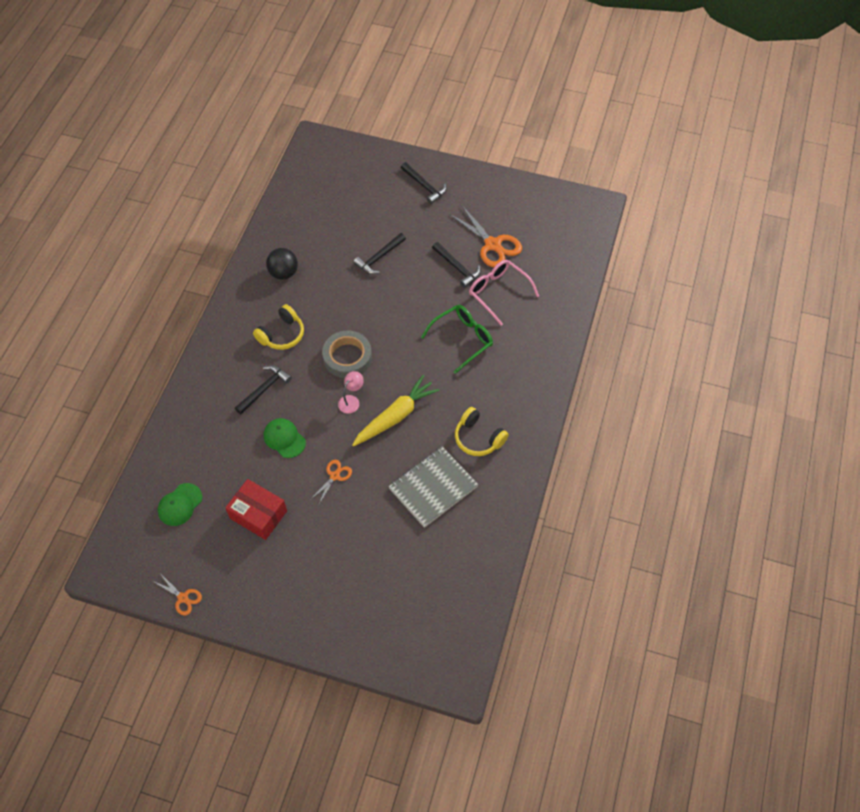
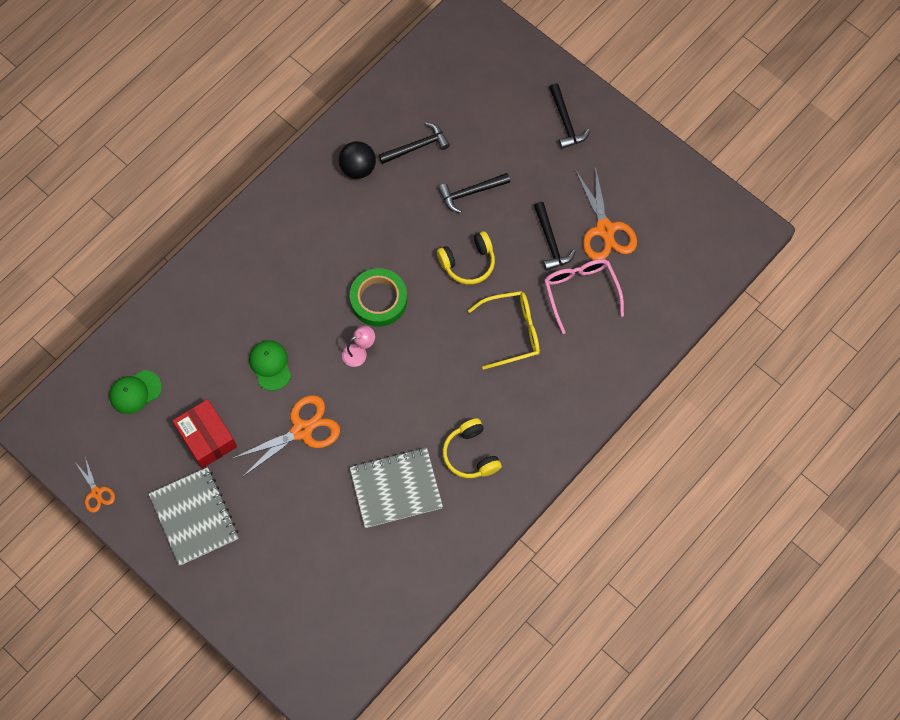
camera: 25 degrees right, 10 degrees up
(264, 389) = (275, 299): black hammer -> black hammer (417, 146)
(277, 580) = (194, 517): none -> grey notebook
(282, 334) = (322, 242): yellow headphones -> yellow headphones (468, 262)
(335, 476) = (302, 430): orange scissors -> orange scissors, size x1.88
(347, 357) = (378, 300): grey tape -> green tape
(395, 416) = (396, 391): yellow carrot -> none
(462, 339) = (512, 332): green glasses -> yellow glasses

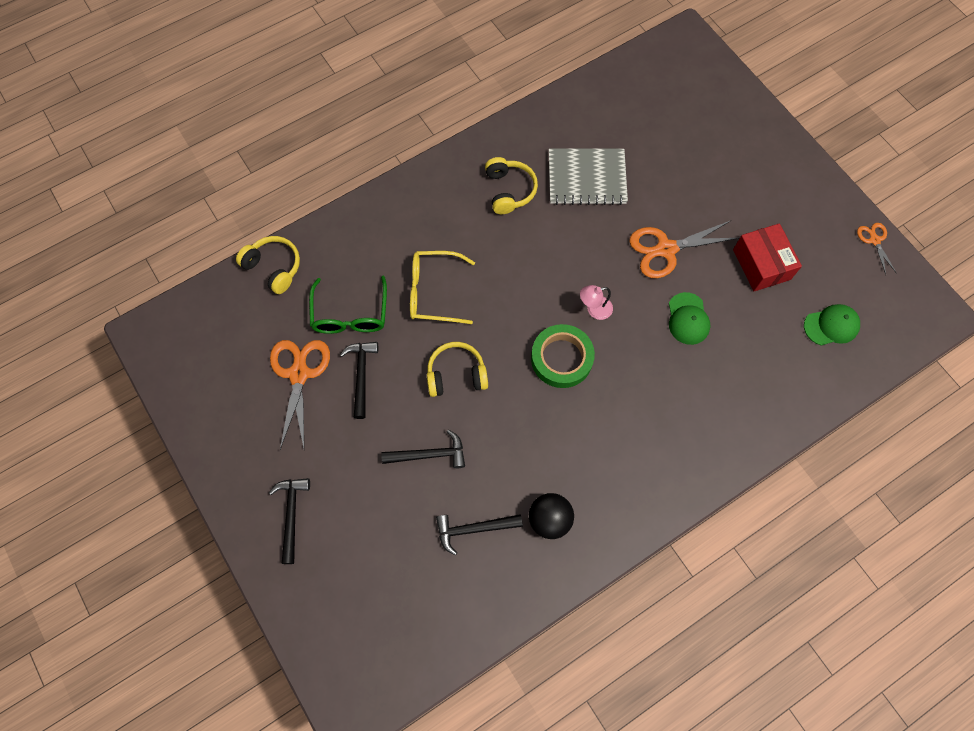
camera: 165 degrees left, 0 degrees up
(194, 517) = (780, 198): grey notebook -> none
(580, 292) = (350, 315): pink glasses -> green glasses
(668, 317) = (274, 267): none -> yellow headphones

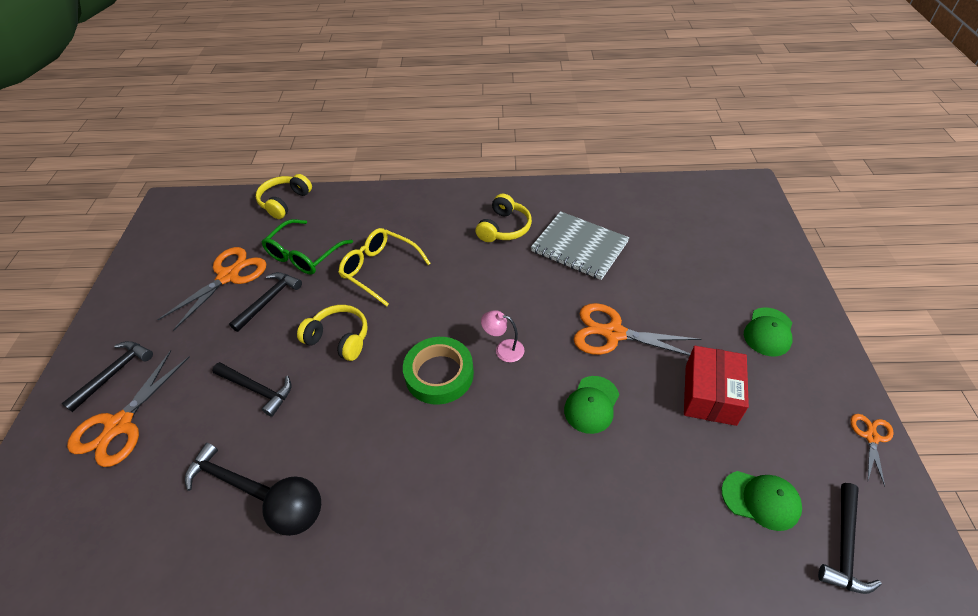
camera: 35 degrees right, 20 degrees down
(274, 267) = (285, 202): yellow headphones -> yellow headphones turned 135 degrees counterclockwise
(344, 548) = (119, 425): none -> orange scissors
(773, 187) = (768, 332): none -> green cap
(890, 328) = (844, 546): none -> black hammer

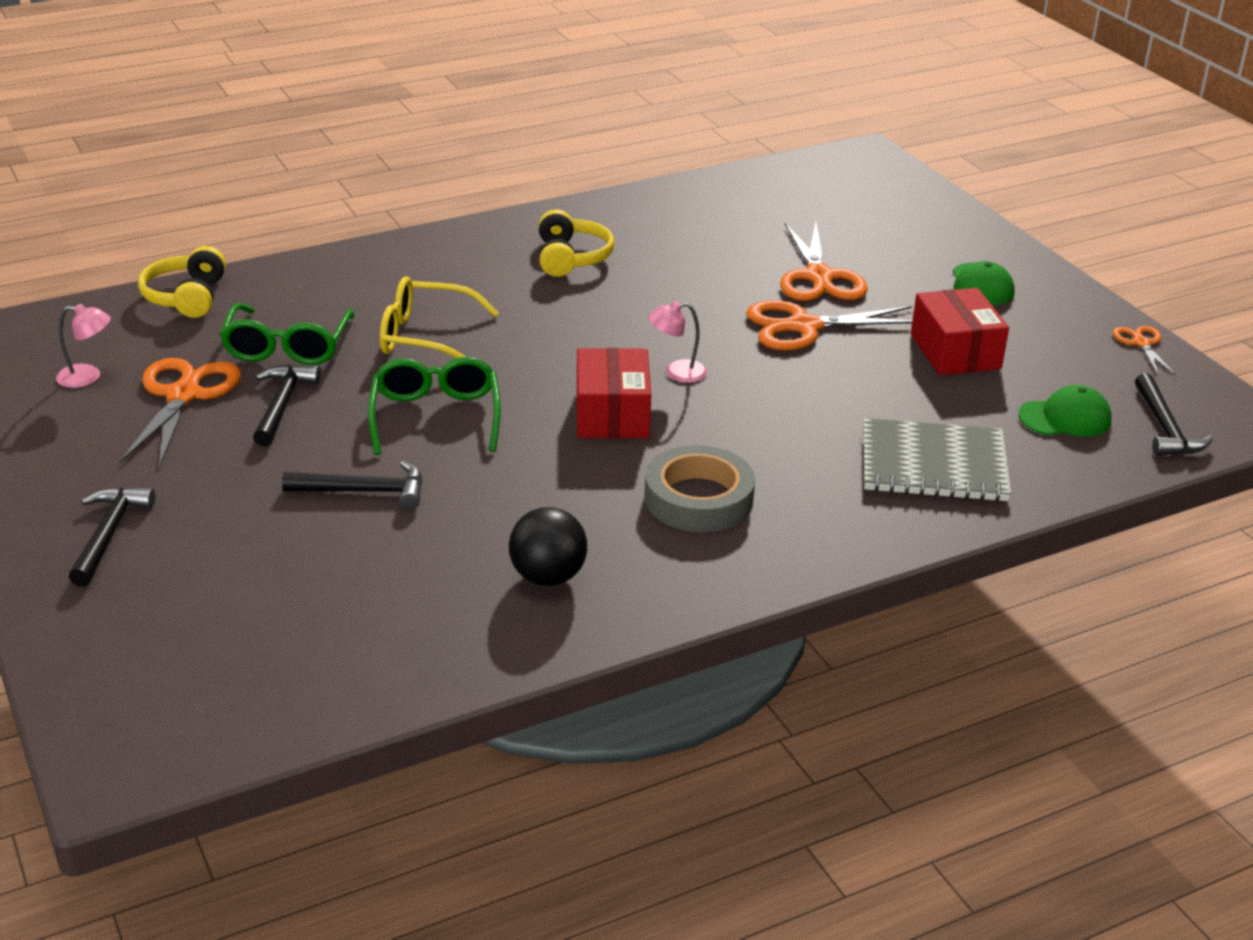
camera: 30 degrees left, 15 degrees down
(119, 425) = (183, 577): orange scissors -> orange scissors (818, 277)
(197, 247) = (88, 377): none -> pink lamp
(228, 478) = (413, 576): black hammer -> none
(339, 339) = (435, 416): yellow headphones -> green glasses
(439, 374) = (612, 414): green tape -> red box
(440, 478) = (698, 498): none -> grey tape
(579, 247) = (693, 256): grey notebook -> grey notebook (933, 465)
(591, 404) = (827, 393): green cap -> none

